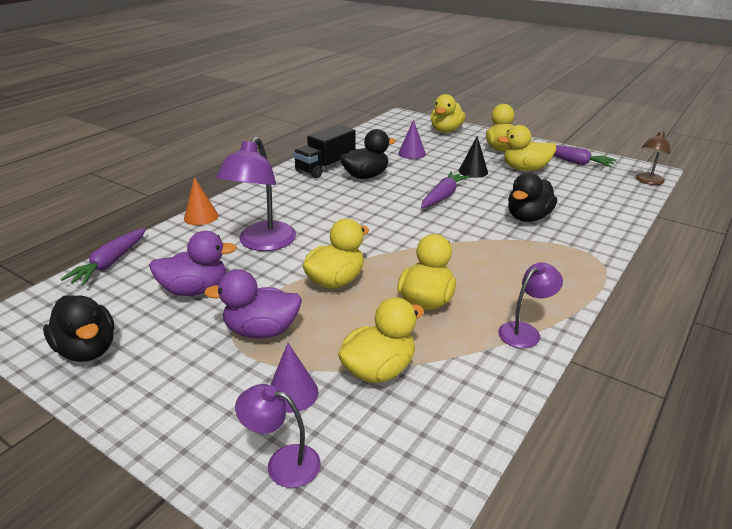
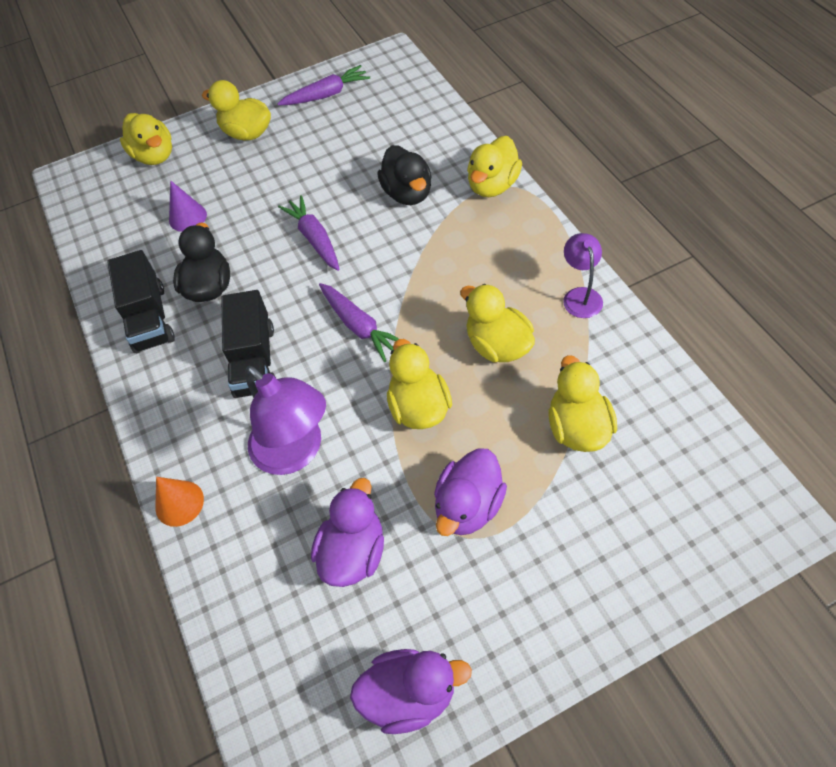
camera: 55 degrees left, 25 degrees up
(87, 350) = (409, 694): black duck -> purple duck
(110, 263) = (229, 641): purple carrot -> purple carrot (359, 326)
(283, 463) = (658, 545): purple lamp -> none
(292, 393) = (576, 509): purple cone -> none
(323, 207) = (254, 360): none -> black truck
(473, 171) = (279, 185): black cone -> none
(525, 169) = (309, 140): yellow duck -> yellow duck (492, 185)
(648, 181) = (407, 69): brown lamp -> none

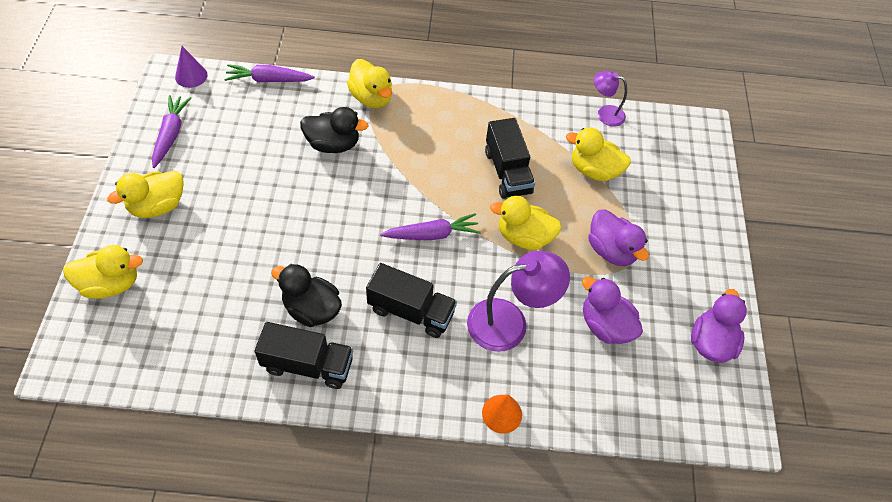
camera: 70 degrees left, 0 degrees up
(187, 217) = (217, 291): purple cone -> purple cone (191, 76)
(314, 239) = (324, 219): purple carrot -> purple carrot (269, 80)
(497, 345) = (507, 172): yellow duck -> black truck
(580, 296) = (502, 112): purple lamp -> purple lamp (605, 114)

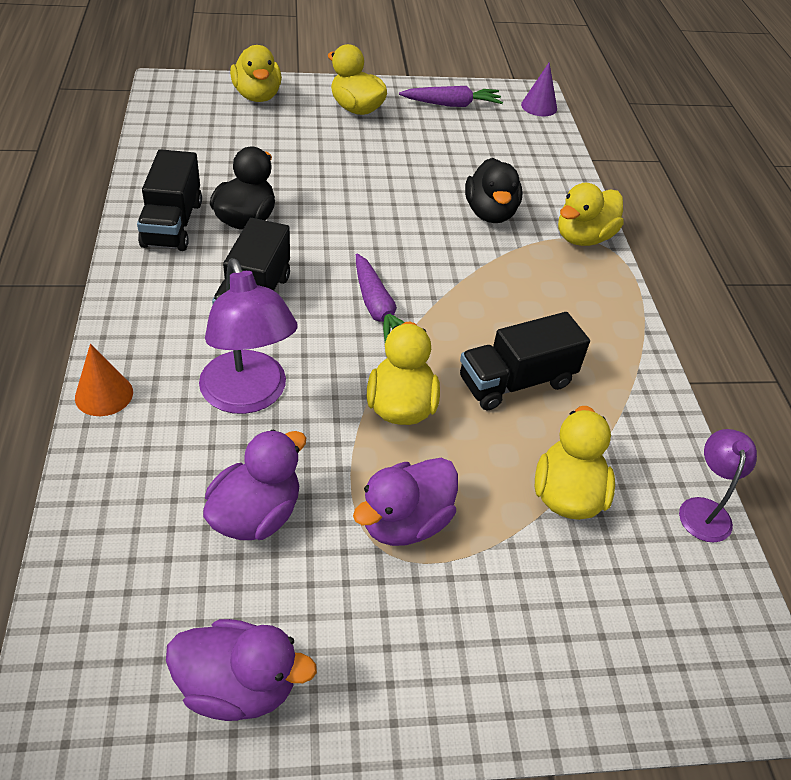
camera: 80 degrees right, 10 degrees down
(269, 80) = (564, 156): purple carrot -> none

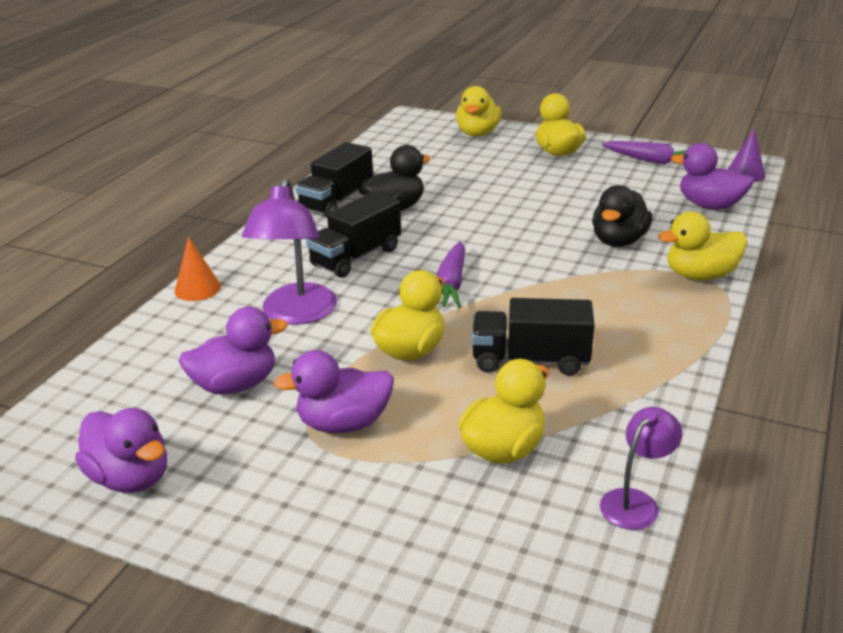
camera: 35 degrees right, 15 degrees down
(535, 151) = (709, 205): none -> purple duck

